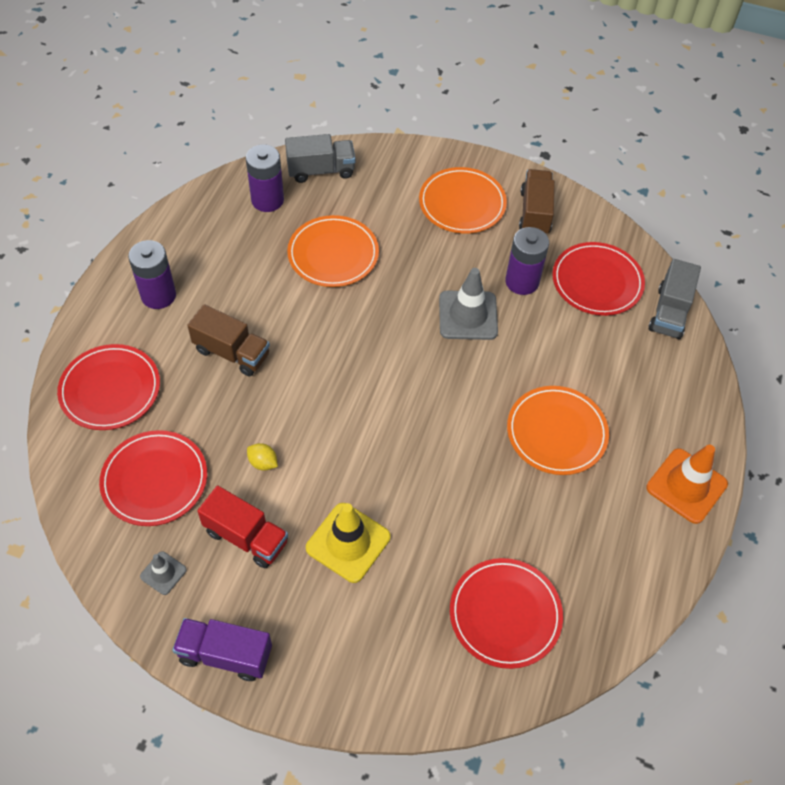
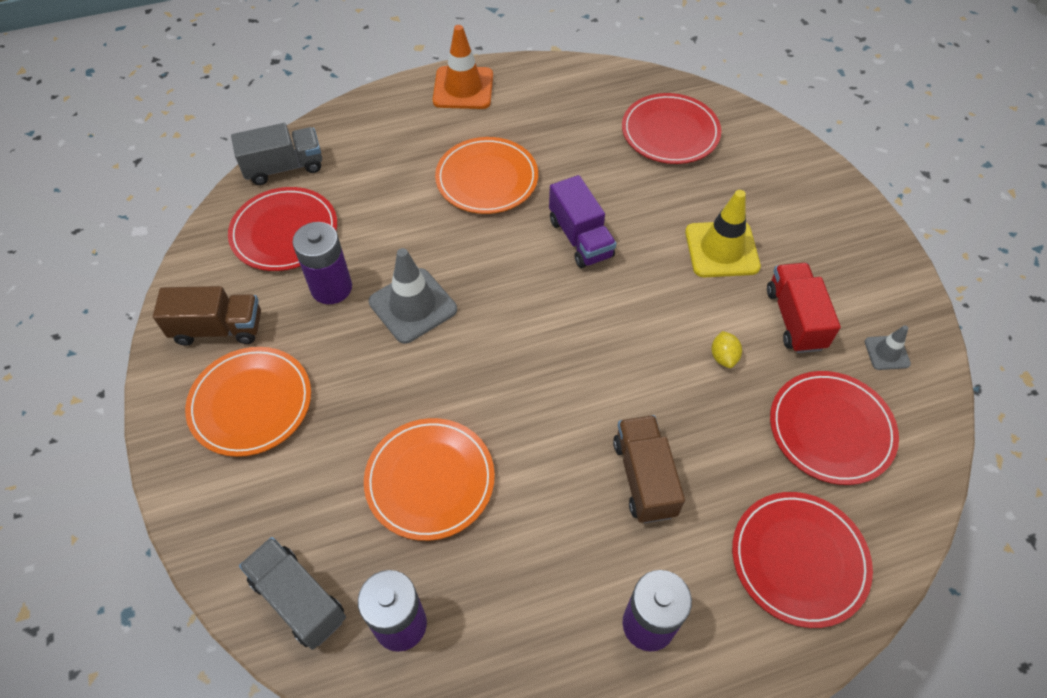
camera: 125 degrees left, 0 degrees up
(225, 654) = (884, 265): purple truck -> purple truck (580, 238)
(535, 213) = (218, 328): brown truck -> brown truck turned 150 degrees counterclockwise

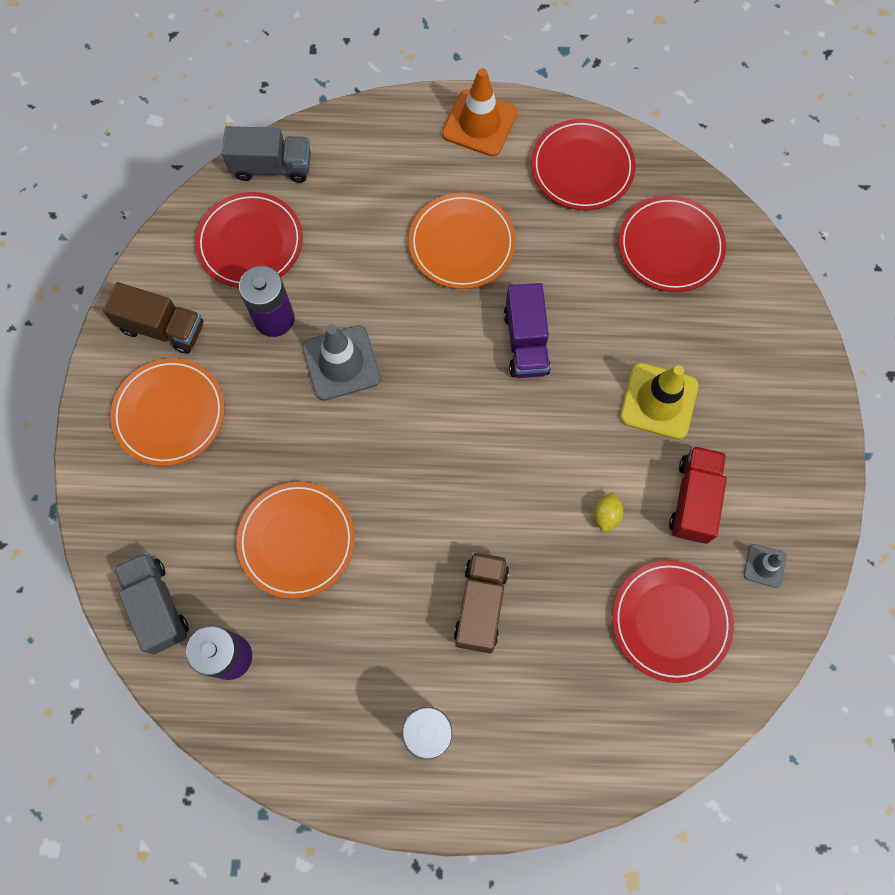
camera: 20 degrees right, 15 degrees up
(799, 560) = (581, 727): red plate -> red plate (582, 167)

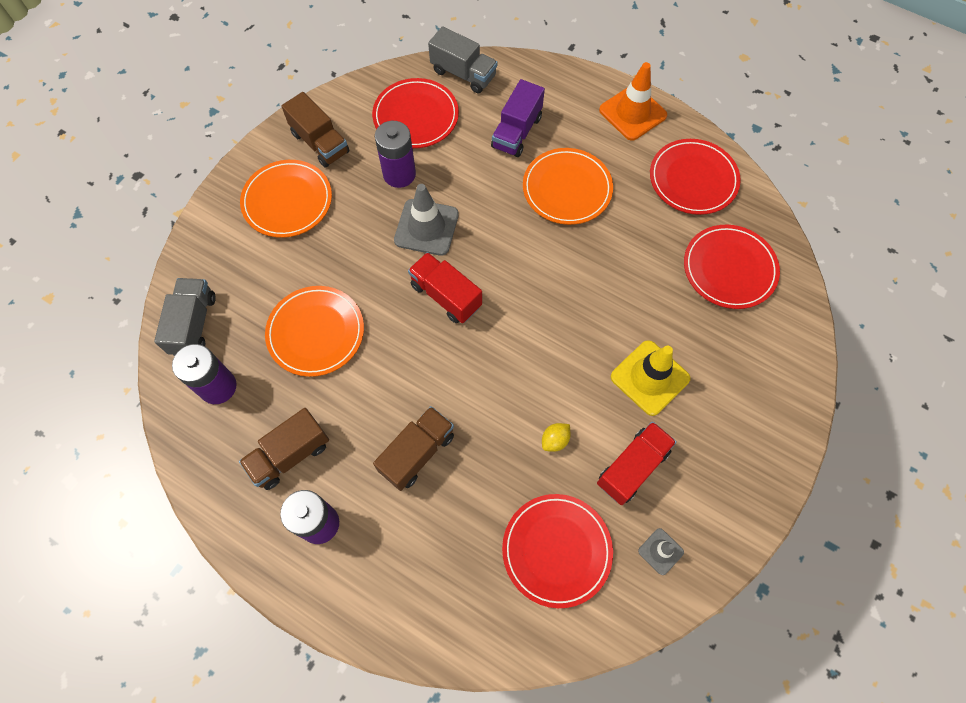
camera: 30 degrees right, 5 degrees down
(353, 682) = (290, 455): none -> brown truck
(408, 426) = (446, 296): none -> red truck
(525, 342) = (571, 281): purple truck -> purple truck (516, 132)

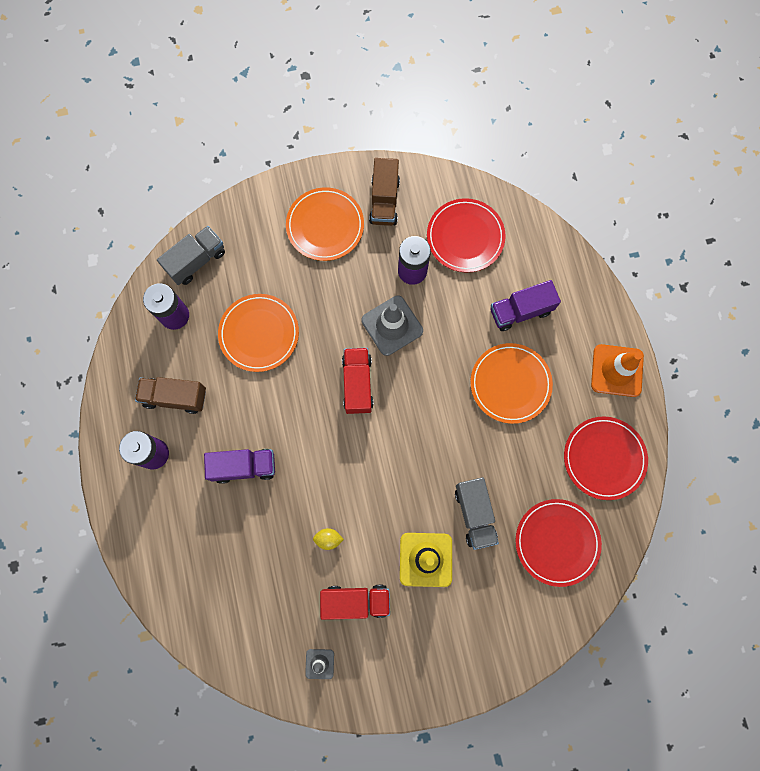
camera: 45 degrees right, 10 degrees up
(417, 453) = (244, 466): brown truck -> purple truck
(463, 74) = (530, 233): grey truck -> grey truck (474, 514)
(556, 550) = (263, 602): red plate -> none

